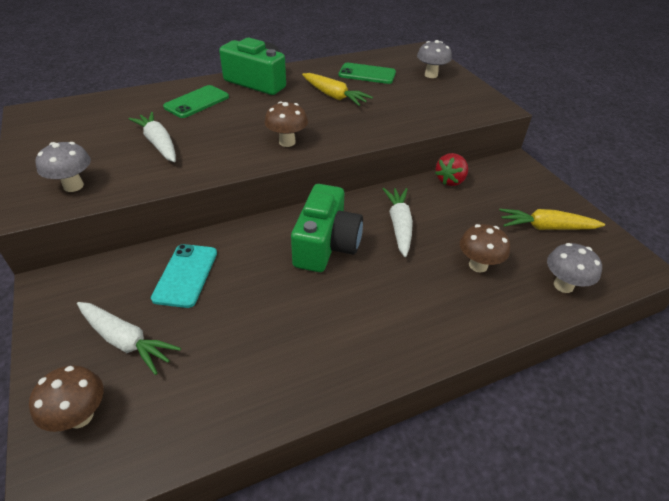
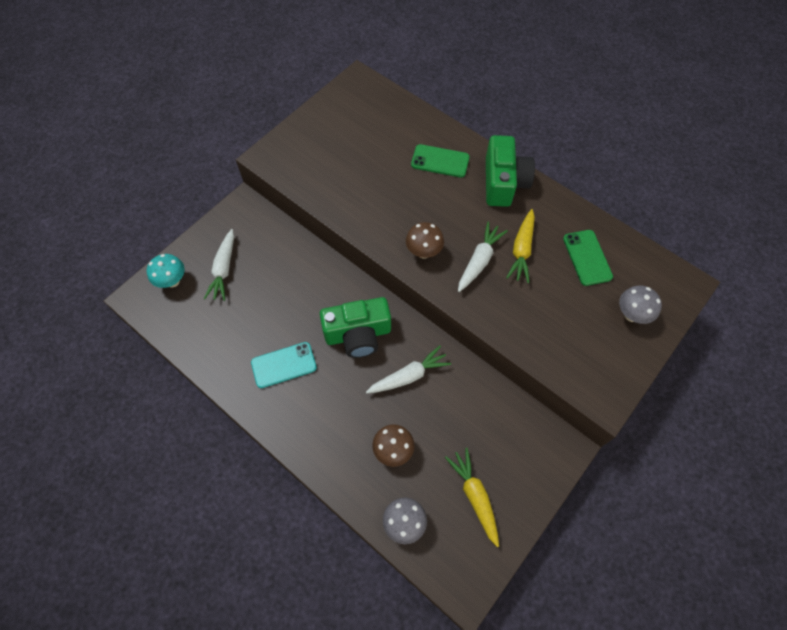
camera: 65 degrees right, 20 degrees up
(73, 186) = (297, 162): grey mushroom -> none
(80, 416) = (172, 281): brown mushroom -> turquoise mushroom
(159, 144) = (369, 175): white carrot -> white carrot (479, 261)
(185, 275) = (285, 266): turquoise phone -> turquoise phone (284, 365)
(450, 180) = (496, 396): red strawberry -> none

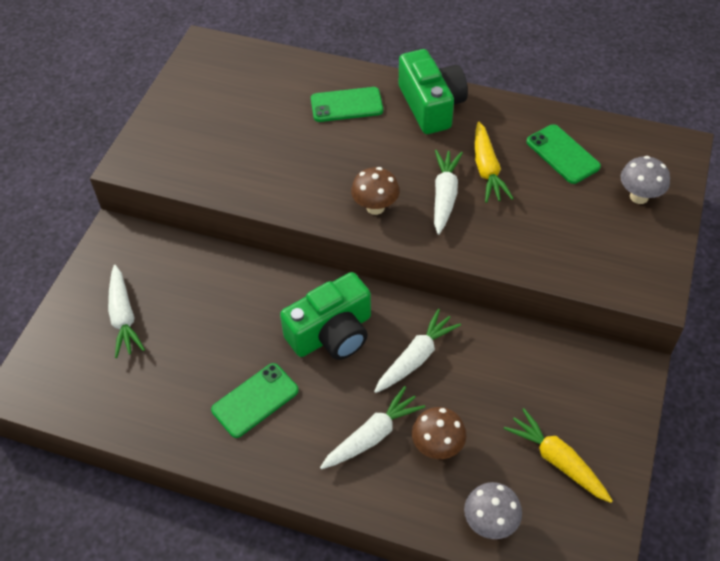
camera: 20 degrees left, 10 degrees down
(172, 281) = (60, 353): turquoise mushroom -> none
(284, 365) = (255, 400): turquoise phone -> green phone
(352, 423) = (372, 435): none -> white carrot

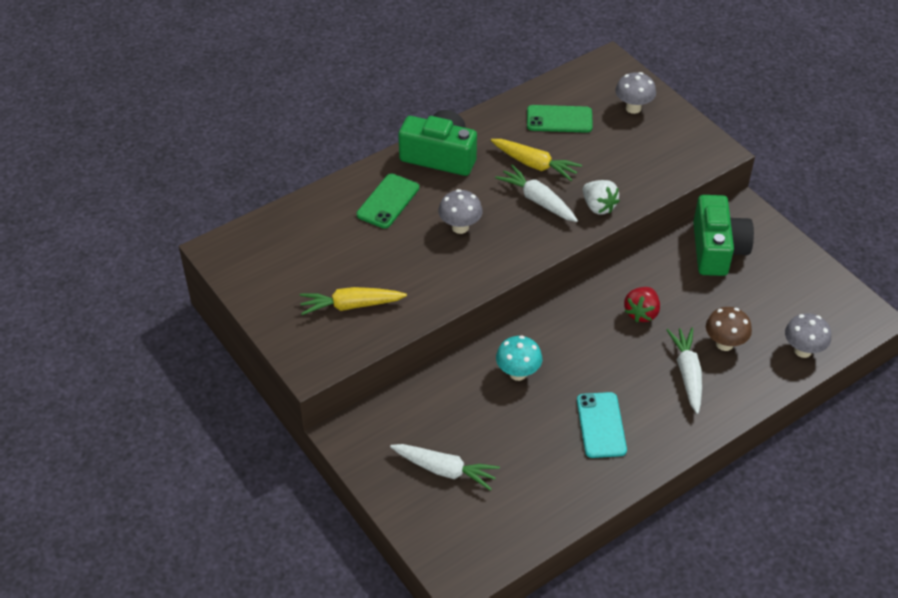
camera: 55 degrees left, 5 degrees down
(255, 400) = (601, 425): green phone -> turquoise phone
(266, 307) = (518, 373): none -> turquoise mushroom
(332, 333) = (578, 347): green camera -> green camera (717, 249)
(361, 164) = (460, 227): none -> grey mushroom
(375, 207) = (512, 243): brown mushroom -> none
(416, 357) = (641, 313): white carrot -> red strawberry
(481, 242) = (598, 206): none -> white strawberry
(557, 460) = (783, 289): yellow carrot -> yellow carrot (351, 305)

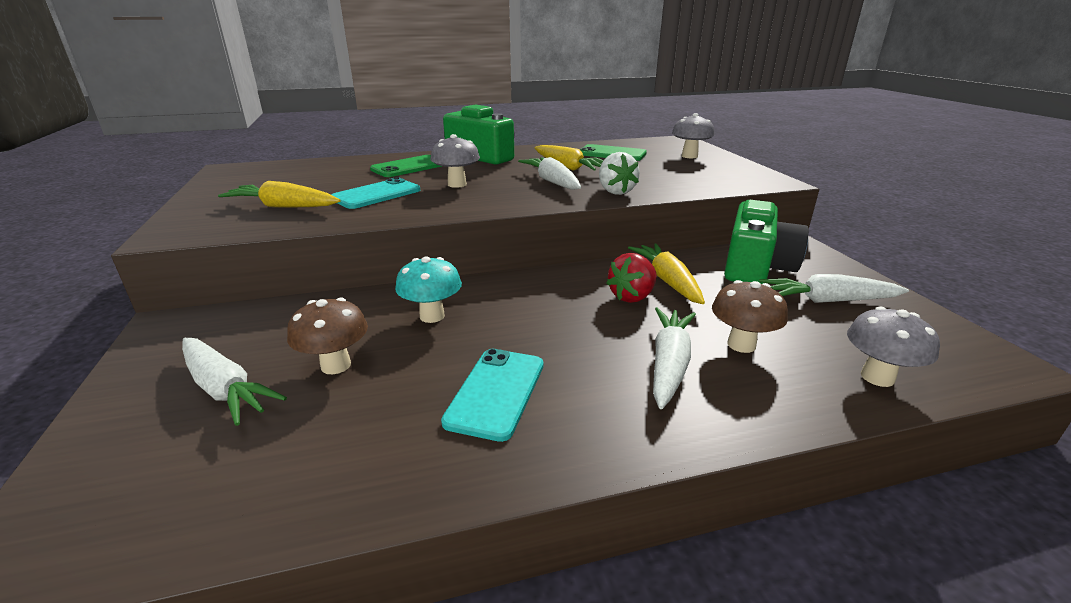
camera: 20 degrees right, 20 degrees down
(407, 264) = (376, 194): none -> turquoise phone
(493, 434) = (336, 365): none -> brown mushroom
(659, 287) = (667, 281): none -> yellow carrot
(771, 280) = (827, 300): none -> white carrot

